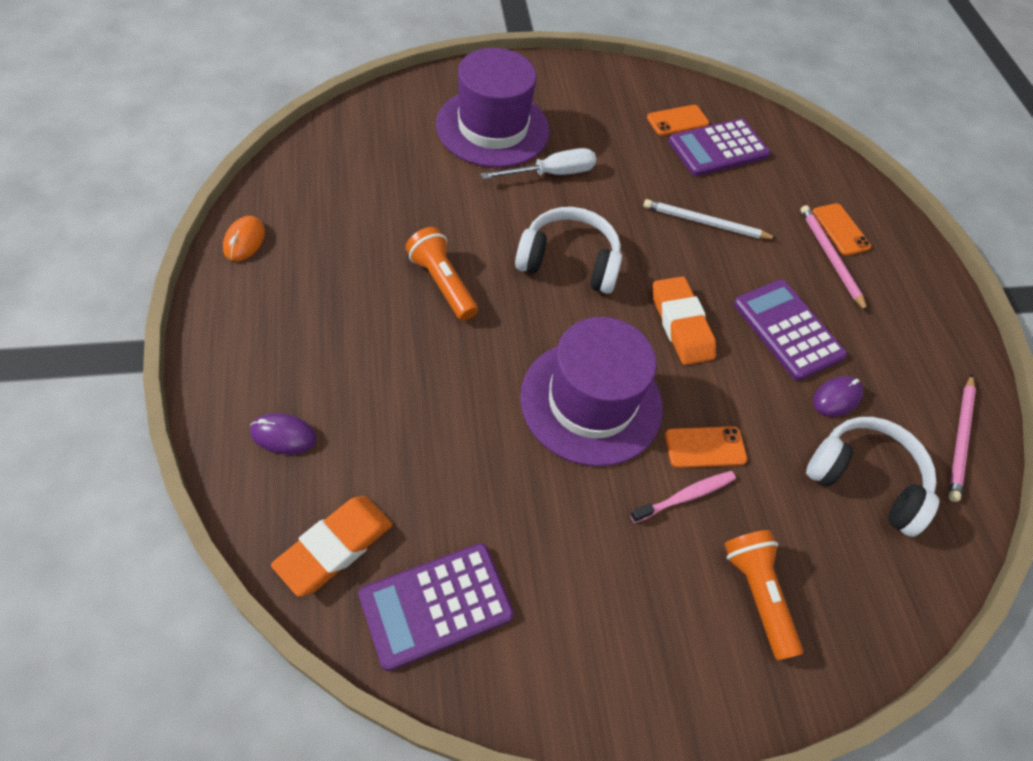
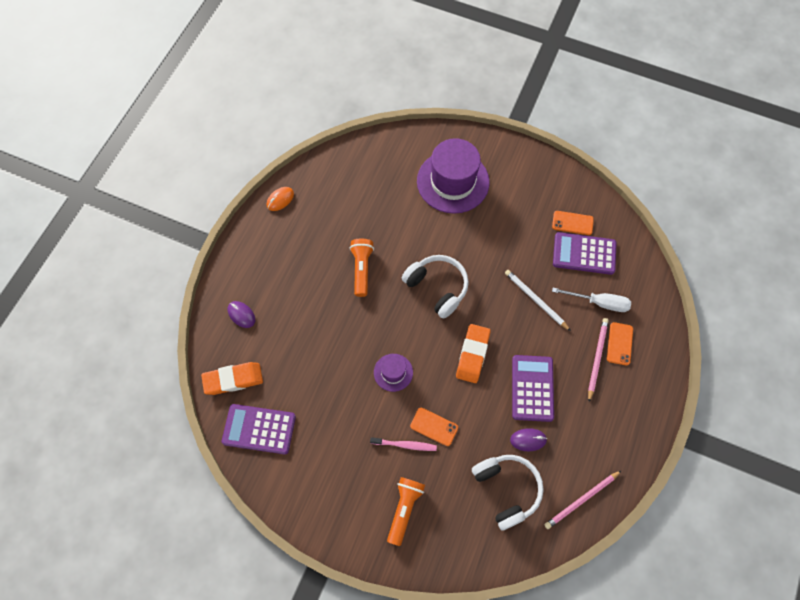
camera: 40 degrees right, 10 degrees up
(552, 173) = (466, 227): white screwdriver -> white screwdriver (599, 303)
(591, 402) = (393, 372): purple hat -> purple hat, size x0.49

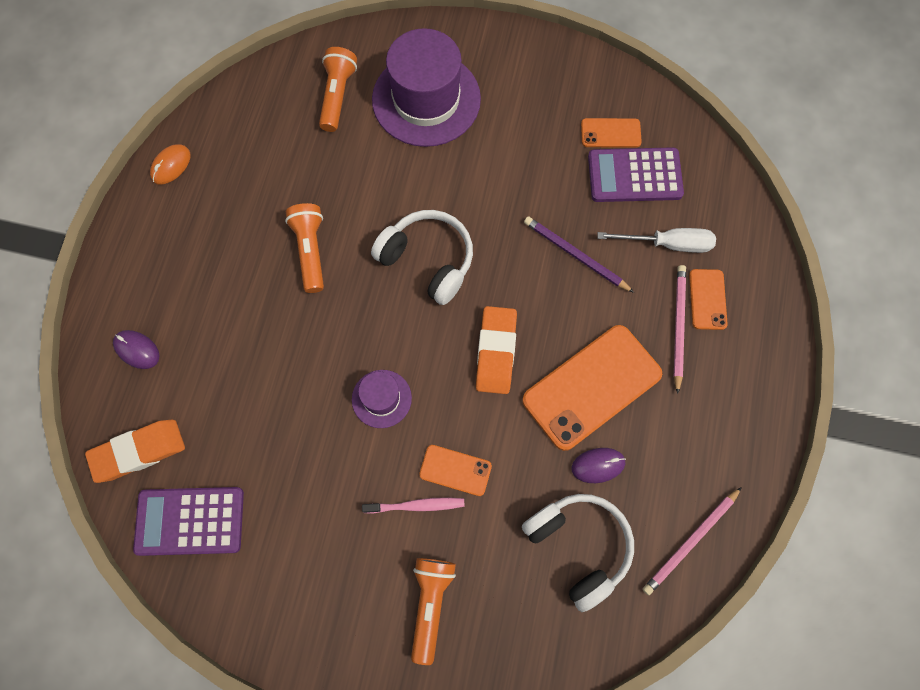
camera: 10 degrees left, 5 degrees up
(394, 170) = (337, 96): none -> orange flashlight
(532, 388) = (591, 387): purple calculator -> orange phone
(536, 300) = (576, 255): white pencil -> purple pencil

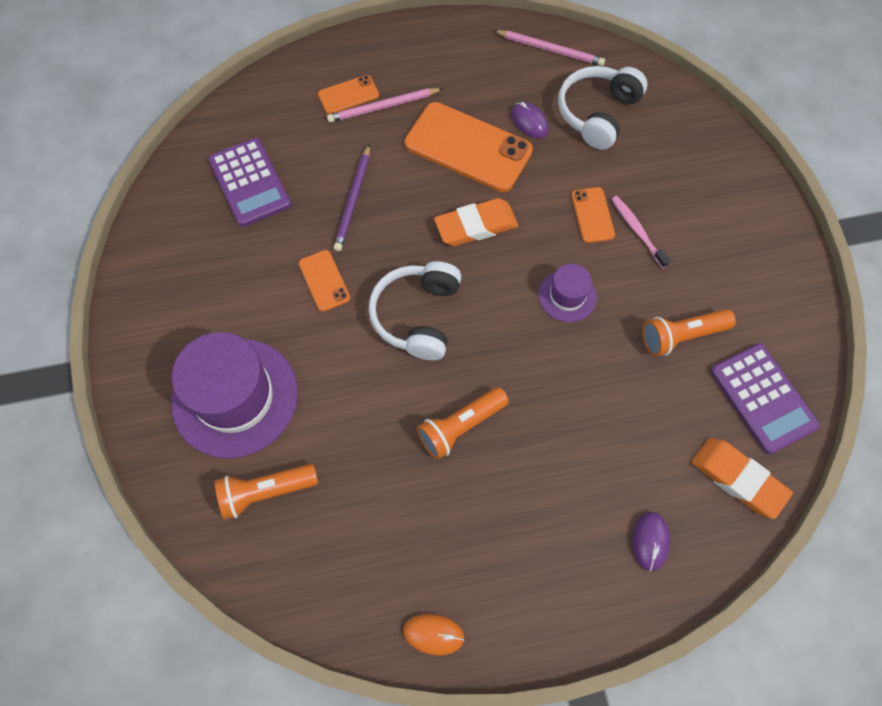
camera: 115 degrees left, 5 degrees down
(430, 604) = (701, 190): orange flashlight -> orange flashlight (681, 336)
(610, 133) = (210, 216): orange phone -> orange phone (324, 281)
(668, 244) = (309, 137): white screwdriver -> none

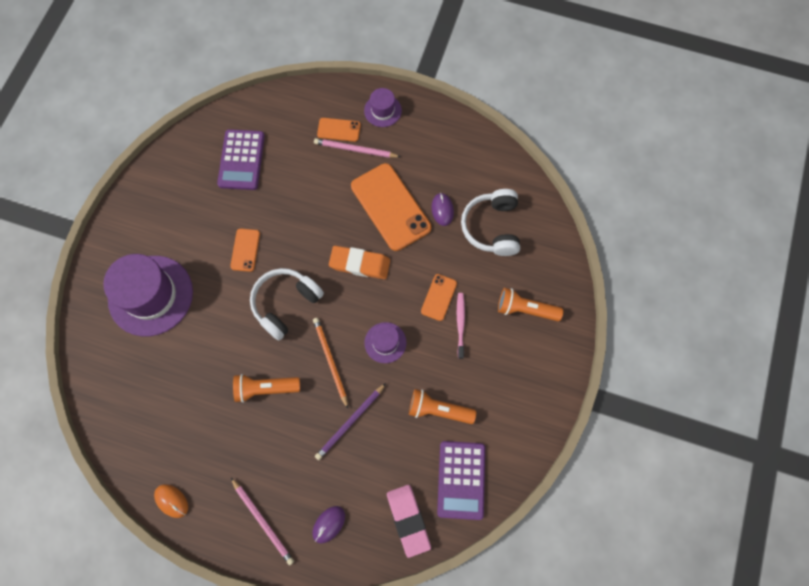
camera: 30 degrees right, 5 degrees up
(266, 492) = (133, 363): orange flashlight -> orange flashlight (525, 309)
(353, 200) = (296, 205): purple pencil -> purple pencil (350, 422)
(386, 52) = (382, 110): none -> purple hat
(518, 351) = (330, 361): none -> orange pencil
(550, 49) = (492, 164): pink pencil -> pink pencil (263, 521)
(597, 113) = (492, 227): white headphones -> white headphones turned 60 degrees counterclockwise
(737, 479) = (408, 520): orange eraser -> pink eraser

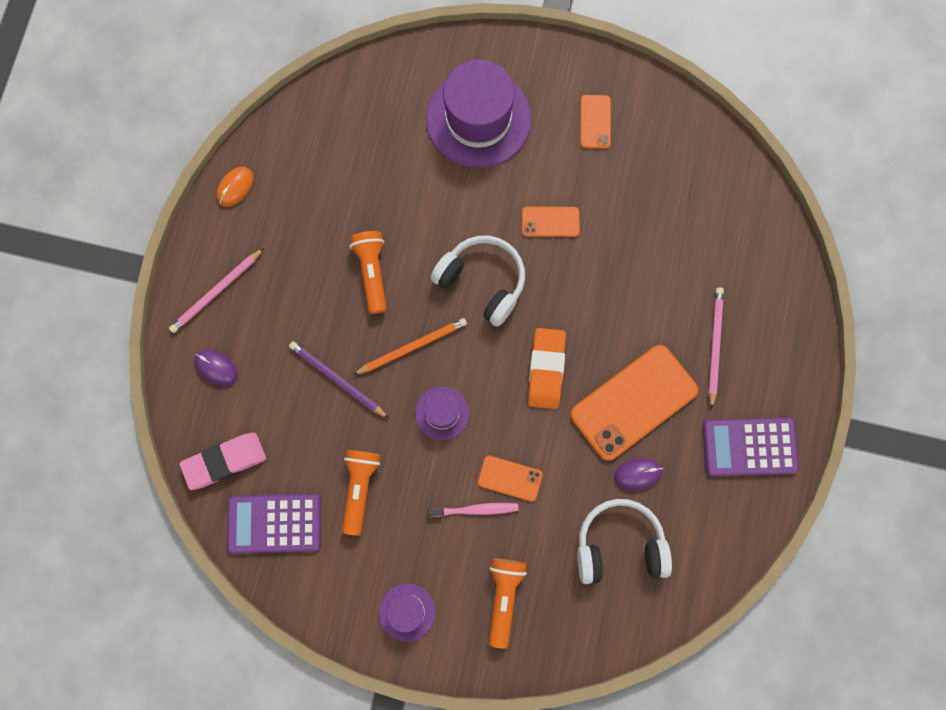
camera: 85 degrees right, 5 degrees up
(241, 160) = (678, 197): purple calculator -> purple calculator (749, 446)
(339, 130) = (742, 319): orange phone -> orange phone (595, 122)
(382, 110) = (782, 377): purple hat -> purple hat (407, 612)

